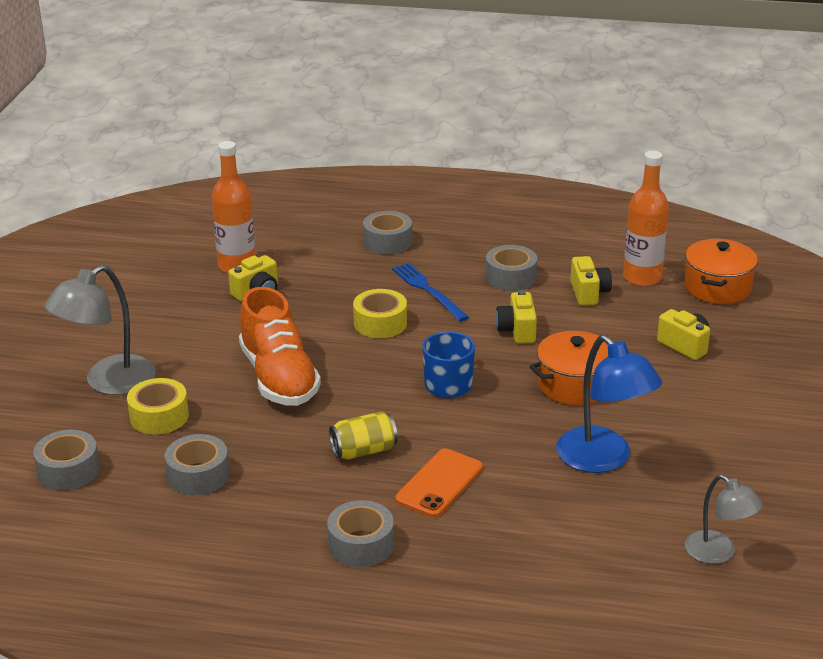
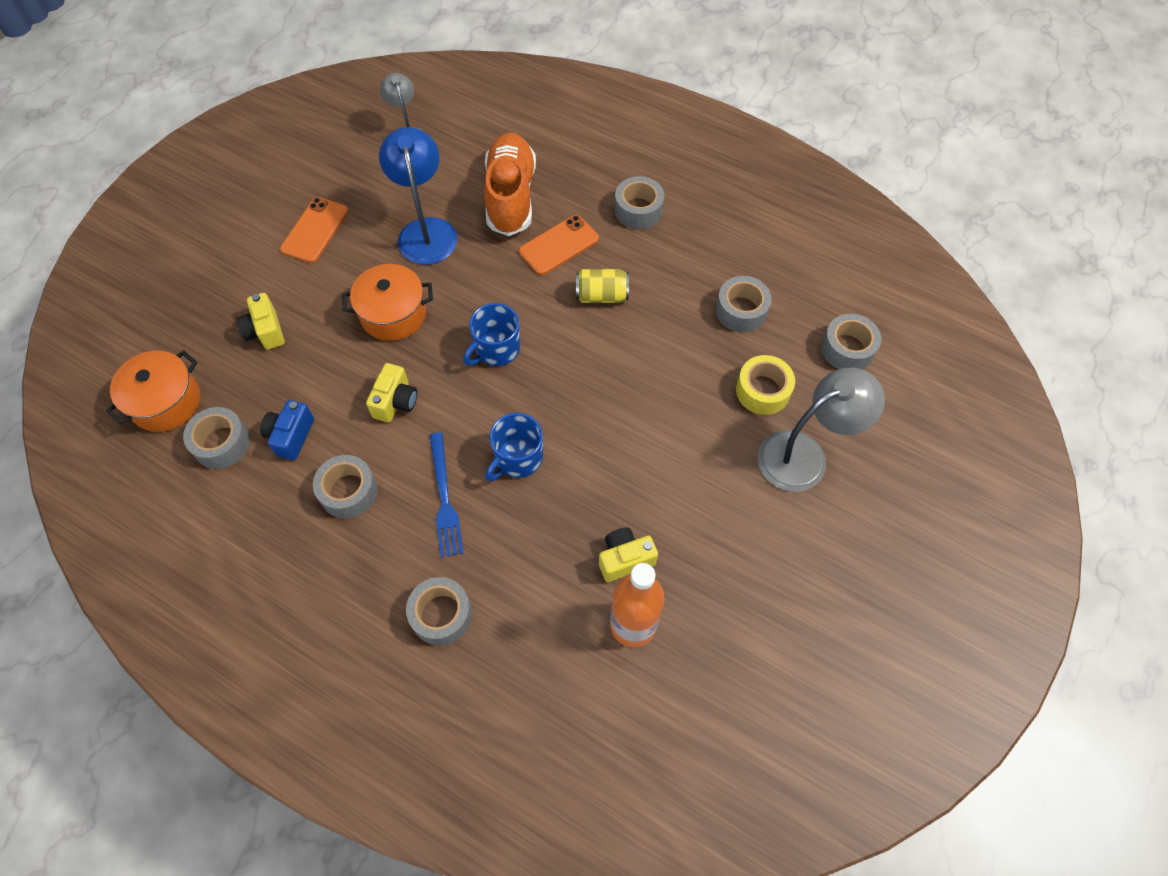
camera: 160 degrees left, 30 degrees up
(279, 377) = (643, 408): orange shoe -> orange shoe (511, 196)
(380, 323) = (517, 458): yellow tape -> blue mug
(589, 293) = (291, 436): yellow camera -> blue camera
(642, 277) = (221, 443): orange bottle -> grey tape
(725, 429) = (315, 230): none -> orange phone

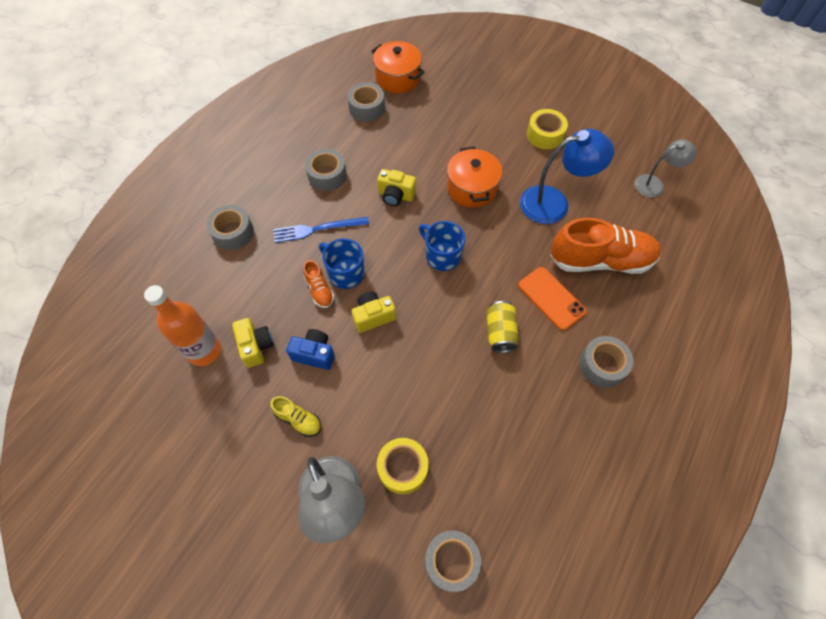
camera: 90 degrees right, 0 degrees up
(265, 331) = (453, 118): yellow camera -> yellow camera (373, 316)
(291, 436) = (370, 141): blue camera -> blue camera (314, 354)
(315, 230) = (545, 135): orange phone -> yellow tape
(542, 488) = (319, 290): none -> orange shoe
(718, 499) = (298, 419): none -> yellow shoe
(741, 310) = (492, 455): grey tape -> none

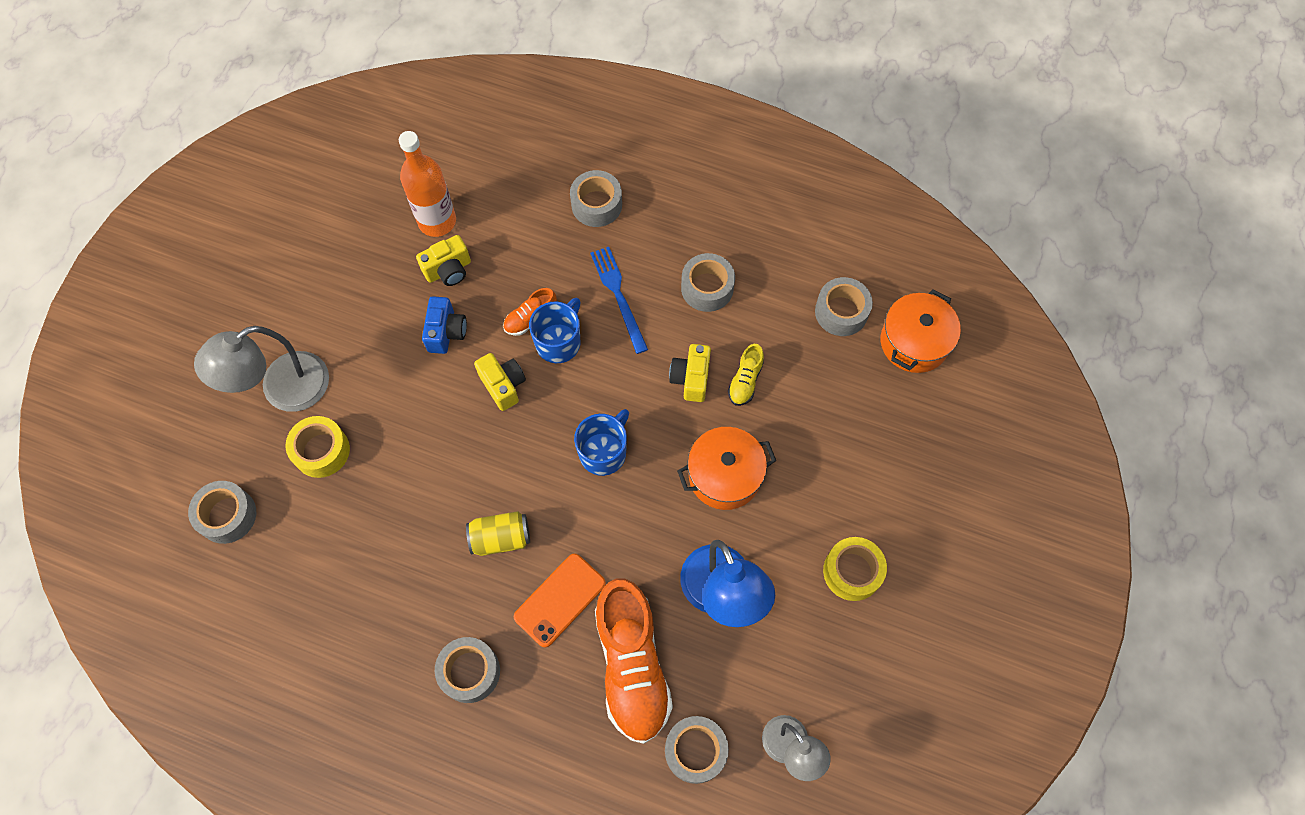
camera: 80 degrees right, 5 degrees up
(298, 419) = (367, 334): yellow shoe -> yellow shoe (745, 381)
(657, 233) = (695, 750): none -> grey tape

